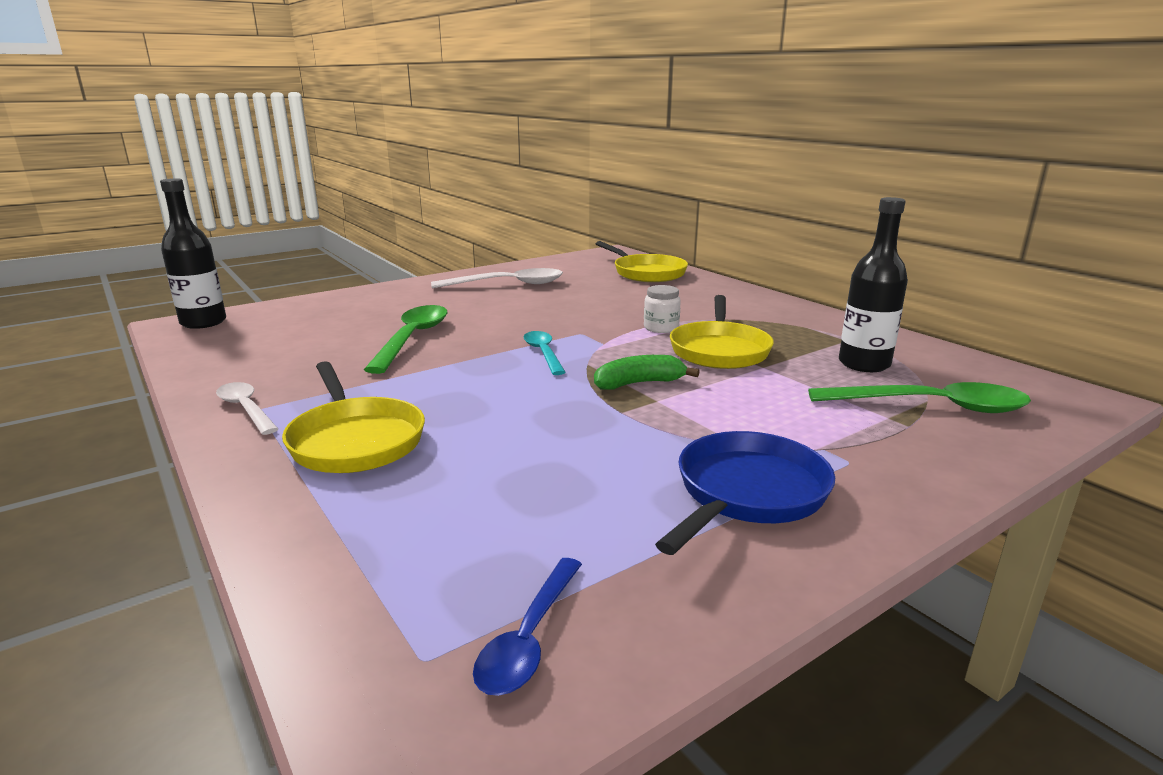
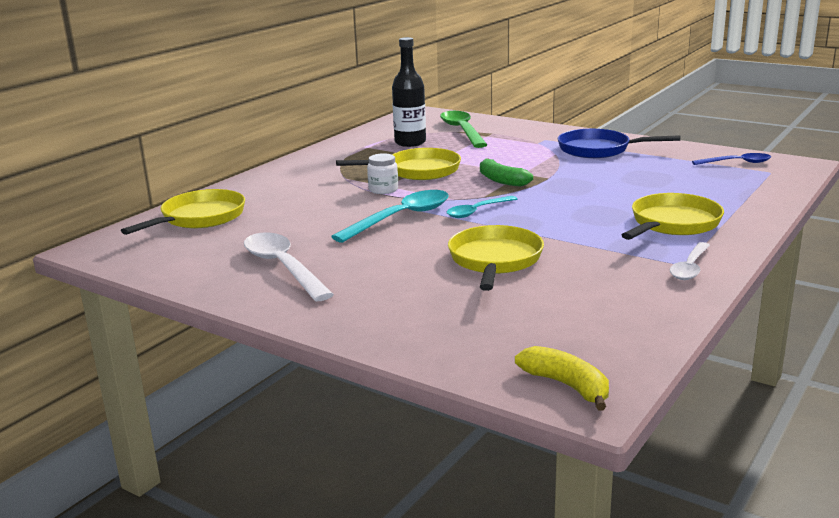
camera: 110 degrees left, 0 degrees up
(203, 322) = (567, 385): black bottle -> yellow banana
(412, 338) = (495, 260): green spoon -> yellow pan
(565, 324) = (401, 218): none -> turquoise spoon

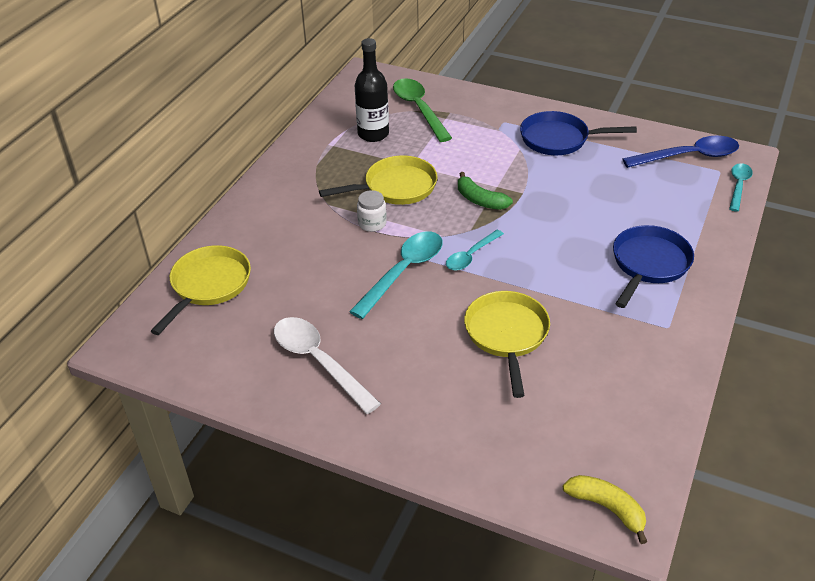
camera: 10 degrees left, 20 degrees up
(673, 224) = (649, 264): yellow pan -> blue pan
(690, 268) = (674, 332): white spoon -> none
(737, 163) = (688, 156): blue spoon -> blue spoon, size x1.65
(789, 181) = (738, 186): none -> turquoise spoon

